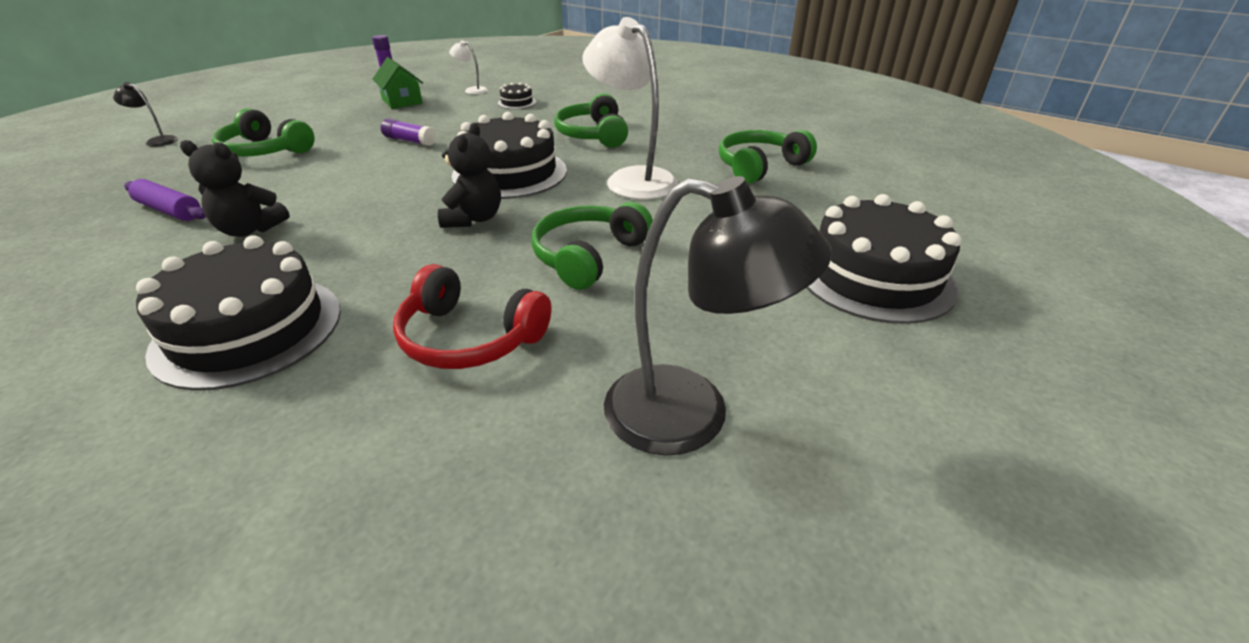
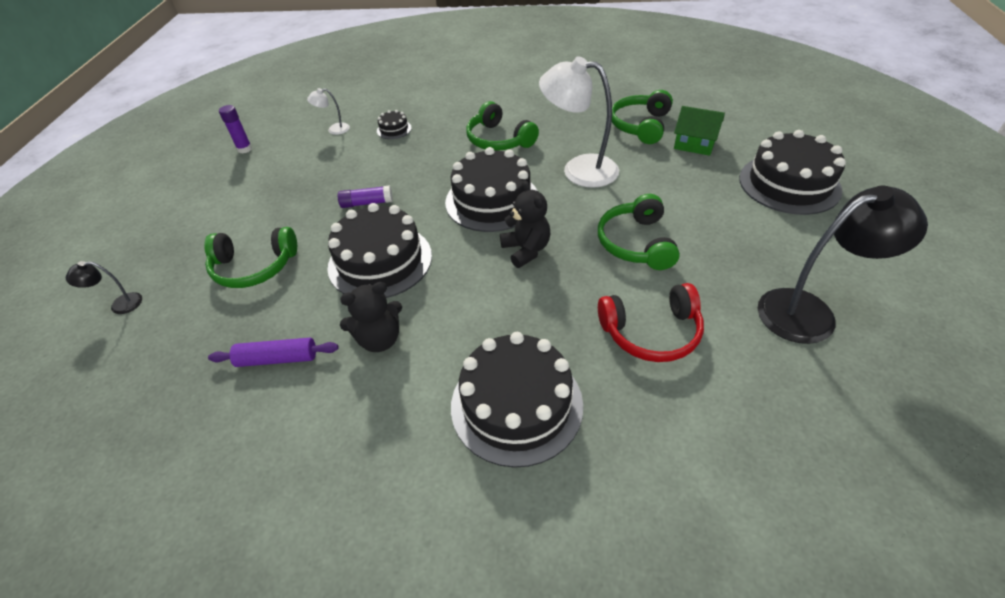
camera: 30 degrees left, 10 degrees up
(348, 180) = (380, 261): none -> black cake
(402, 101) = (290, 165): green house -> green house (694, 144)

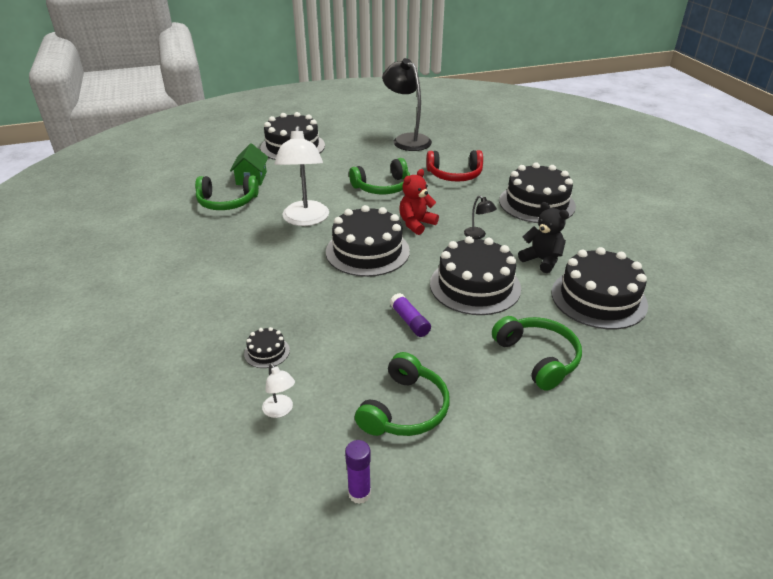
camera: 115 degrees left, 10 degrees down
(120, 305) = (655, 431): black lamp -> black lamp (478, 235)
(277, 359) = (598, 298): purple rolling pin -> black cake
(499, 140) = (270, 269): green headphones -> green headphones (405, 409)
(526, 250) = (416, 224): black teddy bear -> red teddy bear
(651, 332) = (455, 175): red headphones -> red headphones turned 120 degrees clockwise

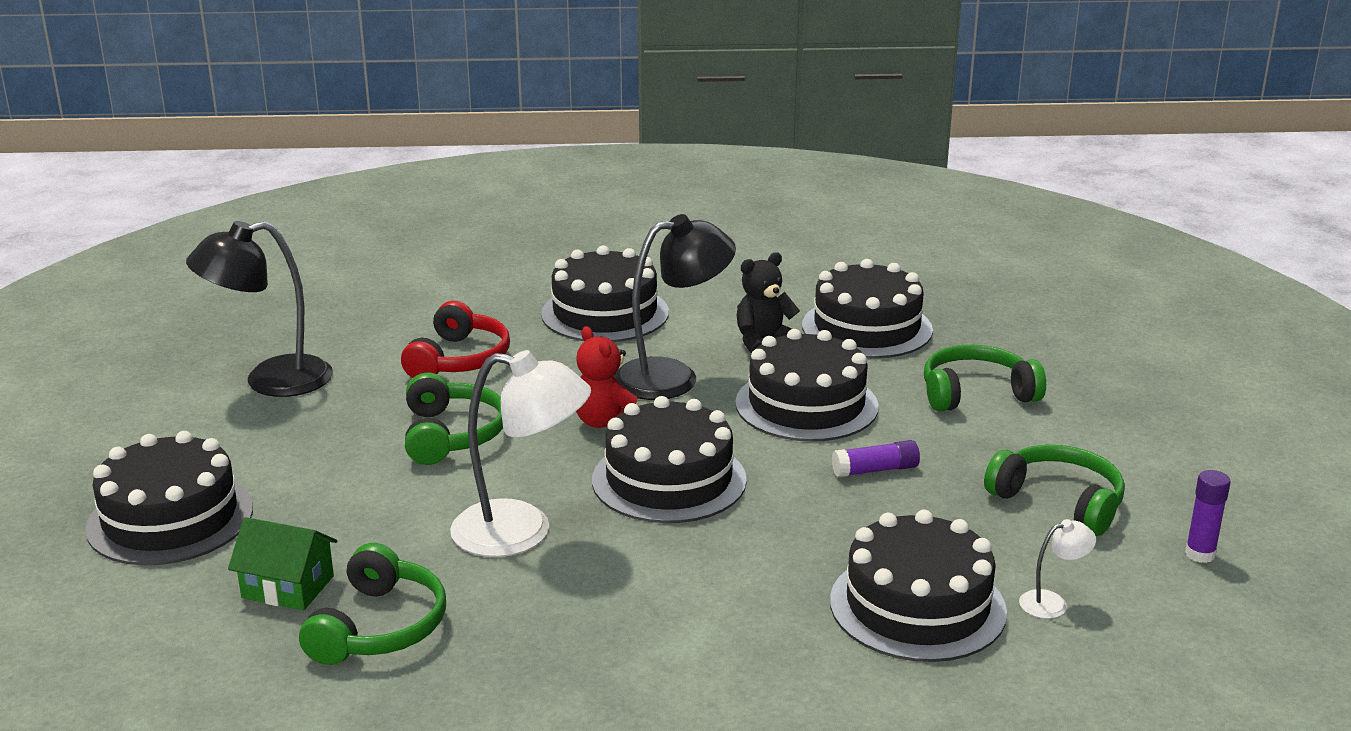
camera: 75 degrees left, 10 degrees down
(267, 352) = (917, 606): black cake -> black cake, size x2.28
(478, 235) = (672, 377): black lamp -> black lamp, size x2.25

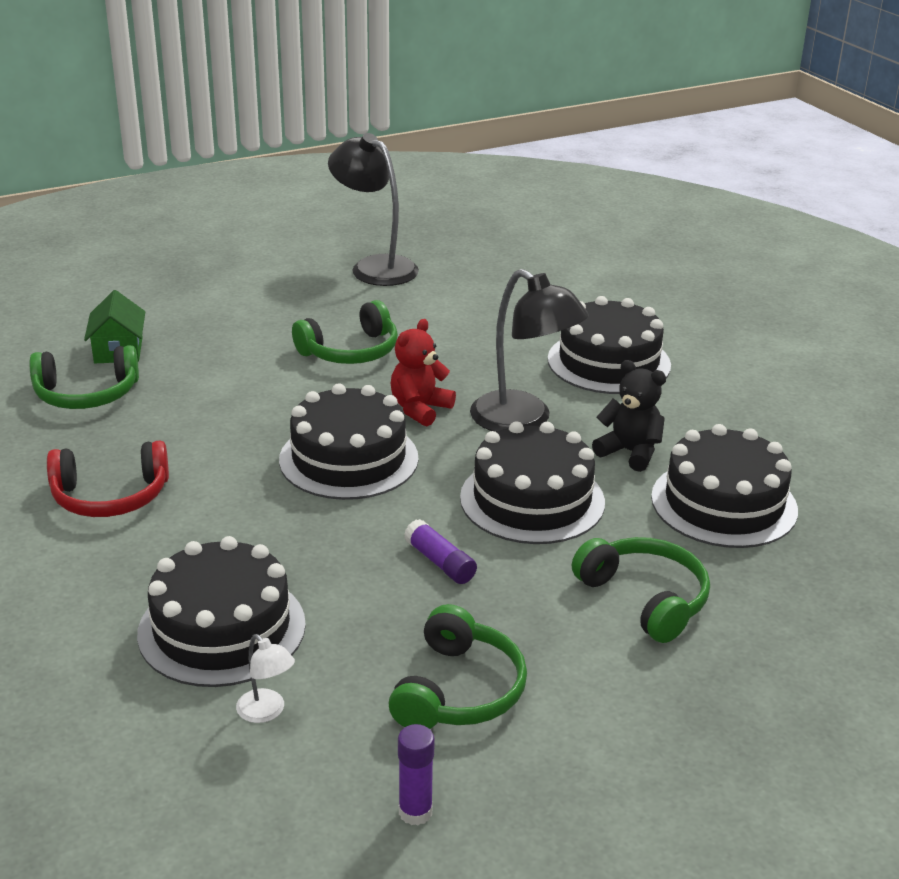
camera: 65 degrees right, 5 degrees up
(170, 518) = (177, 290): black cake -> none
(459, 359) = (467, 323): red headphones -> red headphones (110, 496)
(522, 532) = (231, 415): white lamp -> none

